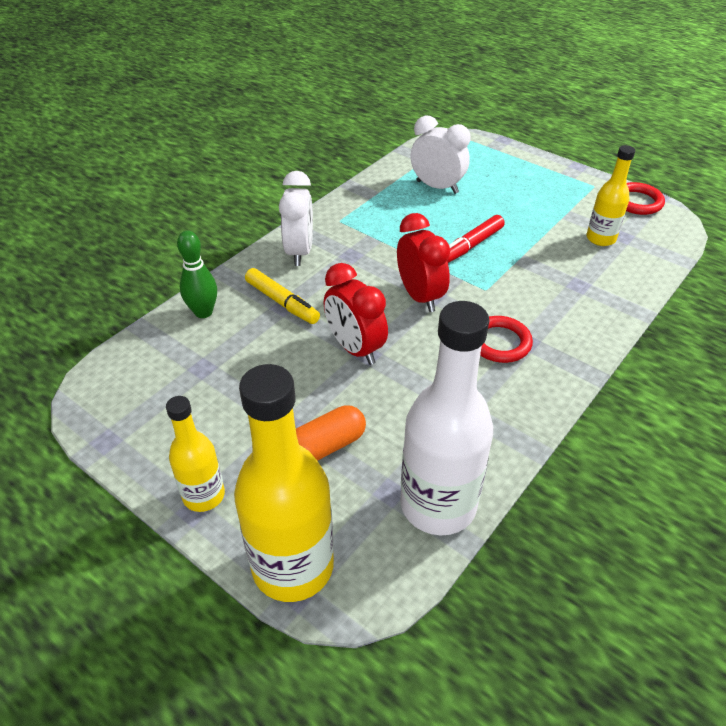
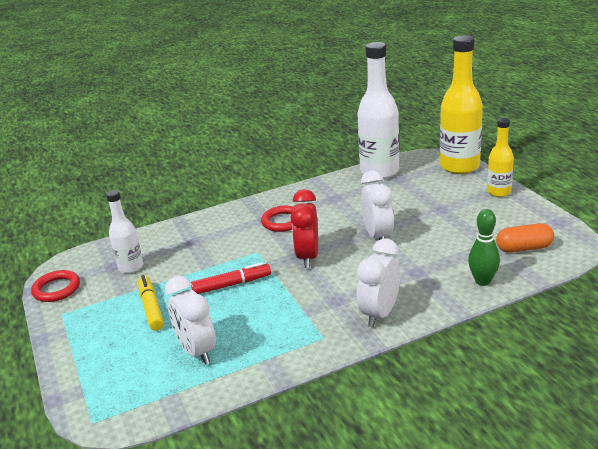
camera: 150 degrees left, 15 degrees down
(282, 302) = (415, 275): yellow marker -> yellow marker (151, 308)
(327, 446) = (423, 198): orange capsule -> orange capsule (524, 248)
(355, 348) = (378, 236): red clock -> white clock
(600, 238) = (131, 267): yellow bottle -> white bottle

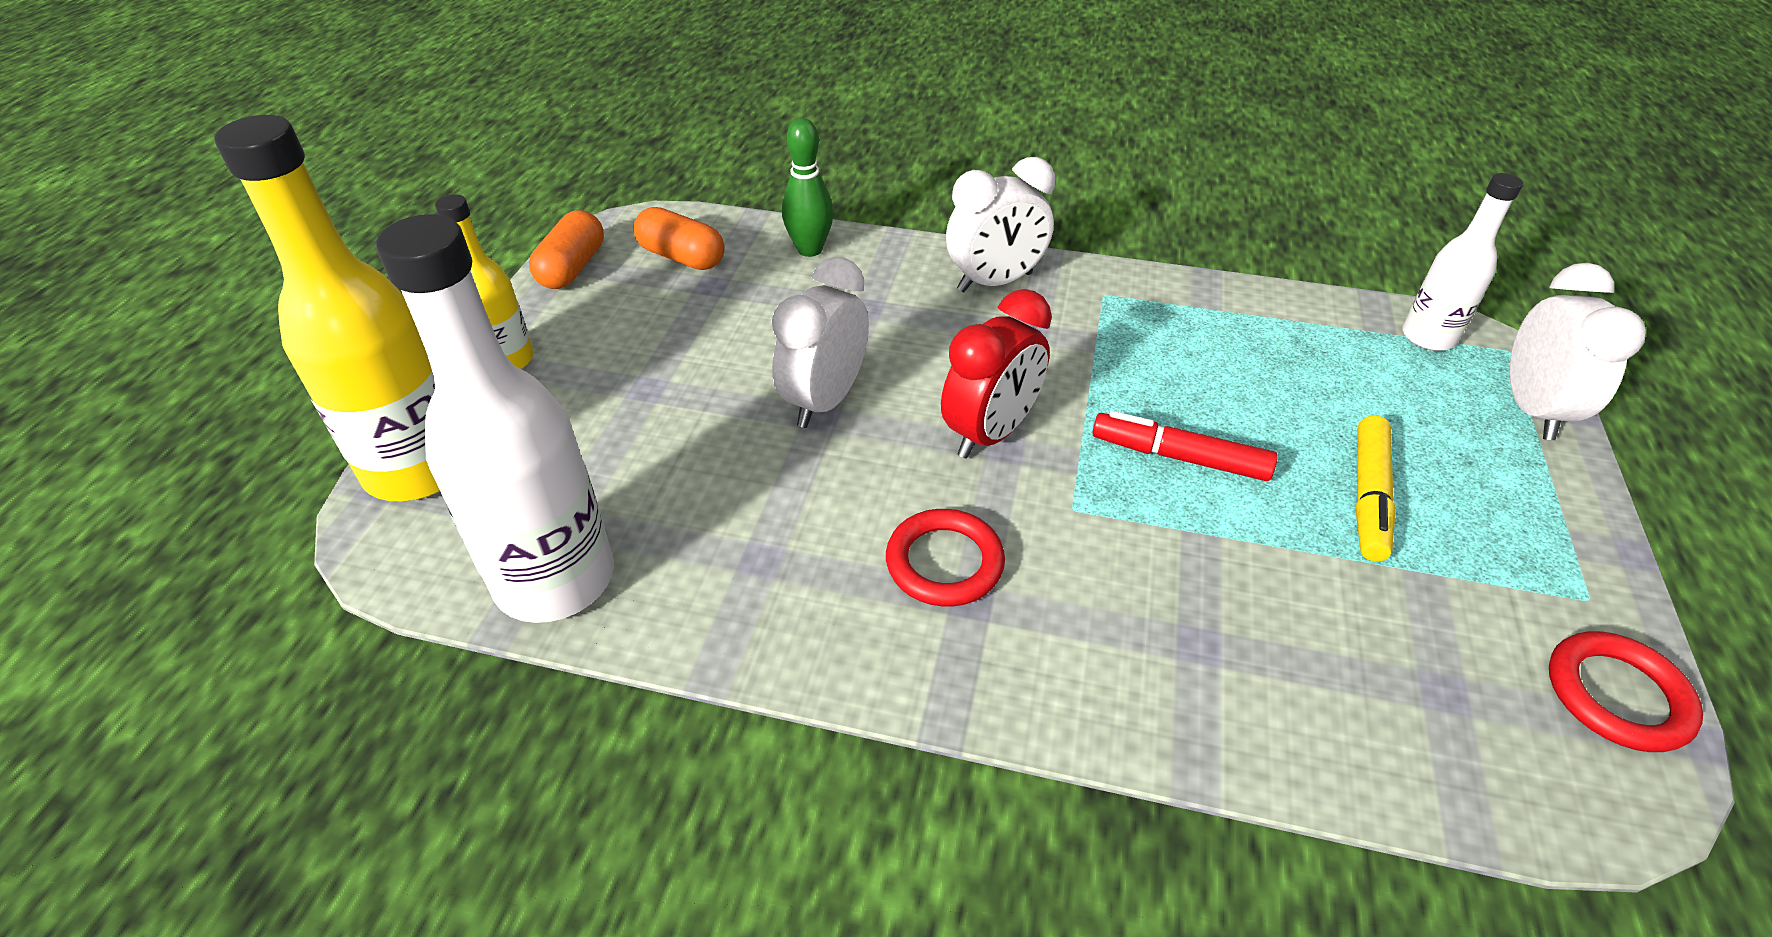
camera: 145 degrees left, 15 degrees up
(131, 267) = (1394, 650): white bottle -> white bottle (1428, 337)
(197, 351) = (1309, 368): white clock -> white clock (1532, 410)
(551, 222) = (572, 268): none -> orange capsule

